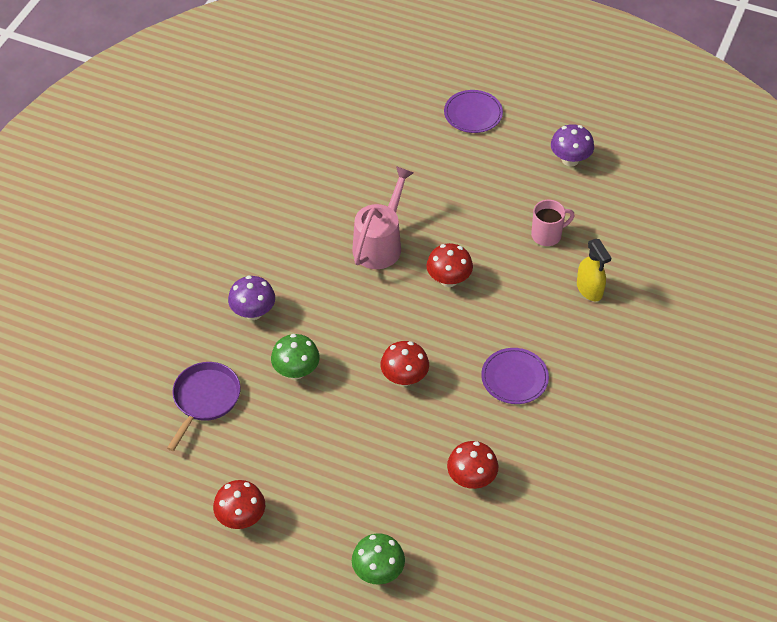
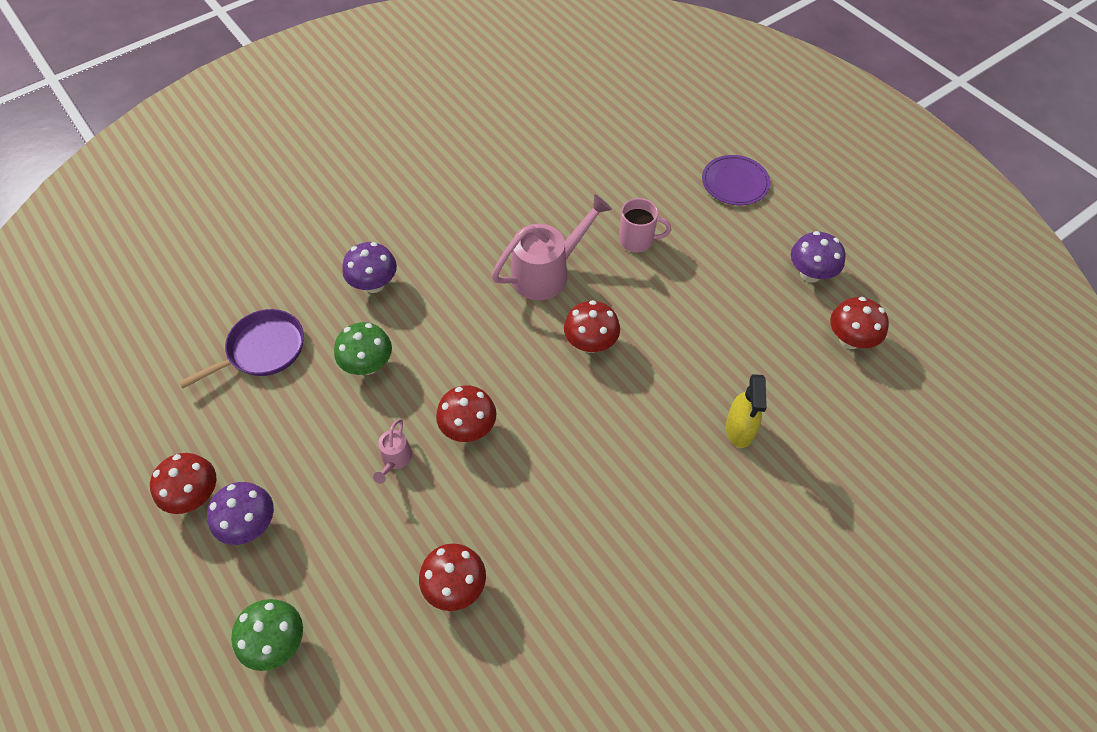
camera: 30 degrees right, 5 degrees up
(298, 515) = (250, 525): none -> purple mushroom
(368, 423) = (395, 460): none -> pink watering can
(514, 378) = (585, 490): purple plate -> none
(547, 235) = (731, 344): pink mug -> pink mug (637, 240)
(625, 195) = (850, 339): none -> red mushroom

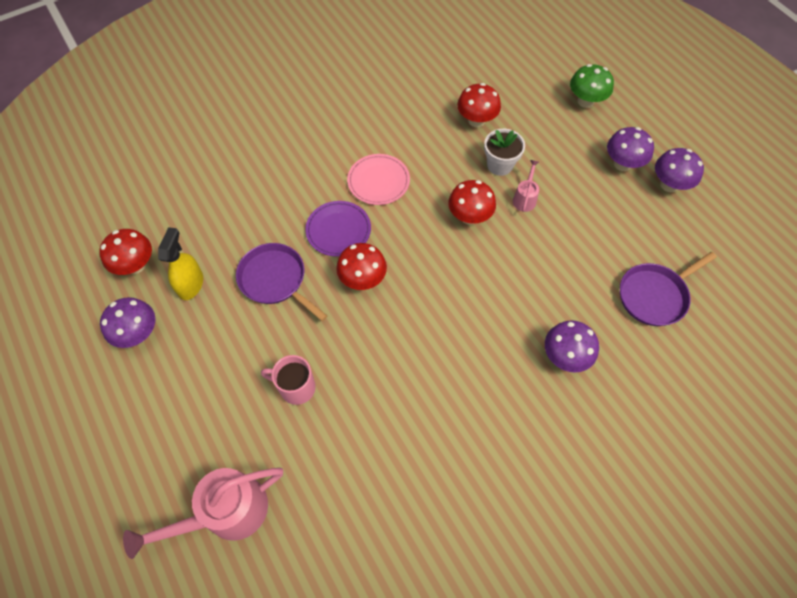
camera: 175 degrees left, 5 degrees up
(195, 496) = (669, 184): red mushroom -> purple mushroom
(368, 365) = (557, 274): green mushroom -> none
(425, 508) = (499, 165): none -> white flower pot
(548, 272) = (393, 356): pink watering can -> pink watering can (225, 513)
(590, 469) = (378, 181): none -> pink plate
(688, 335) = (275, 280): none -> purple pan
(735, 182) = (166, 460): purple plate -> purple plate (338, 230)
(739, 429) = (258, 200): yellow spray bottle -> yellow spray bottle (191, 284)

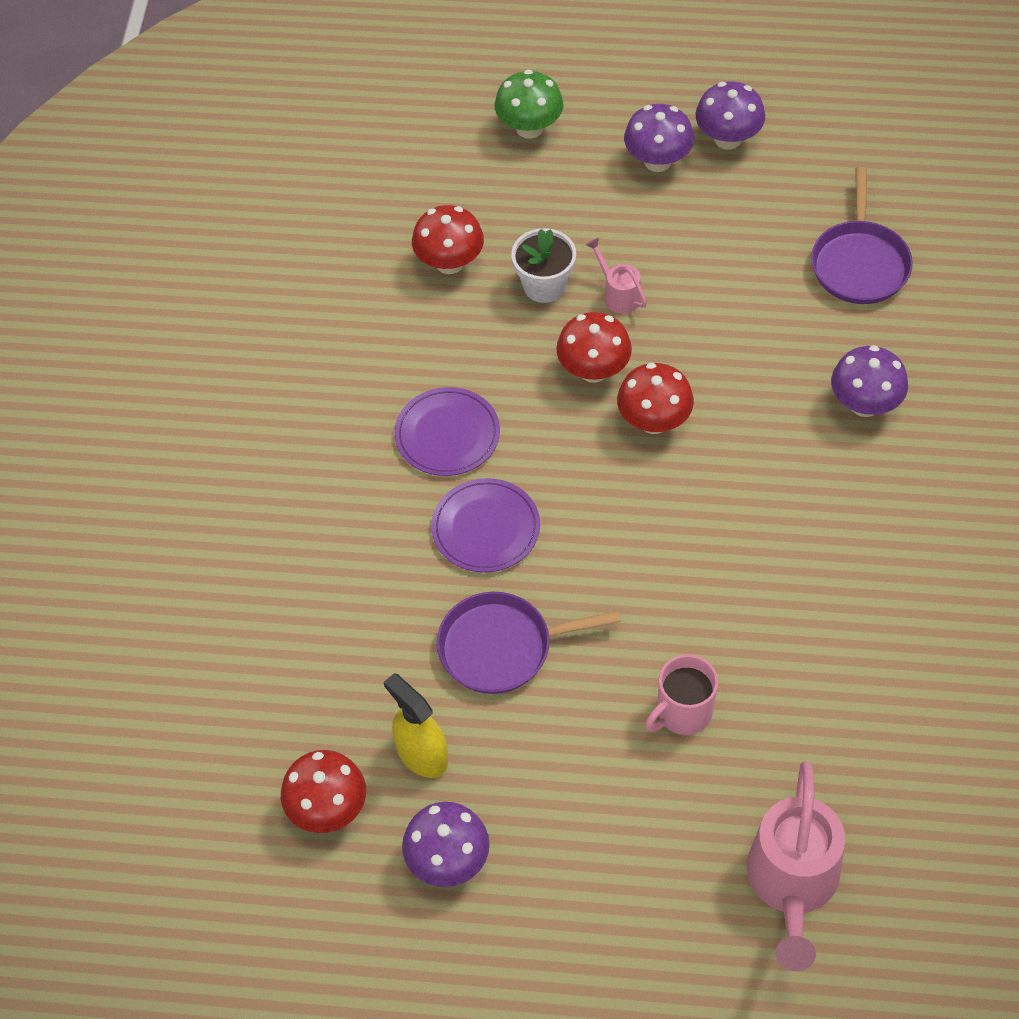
camera: 50 degrees left, 5 degrees down
(362, 279) = (586, 546): red mushroom -> red mushroom (654, 421)
(378, 181) = (447, 434): pink plate -> purple plate

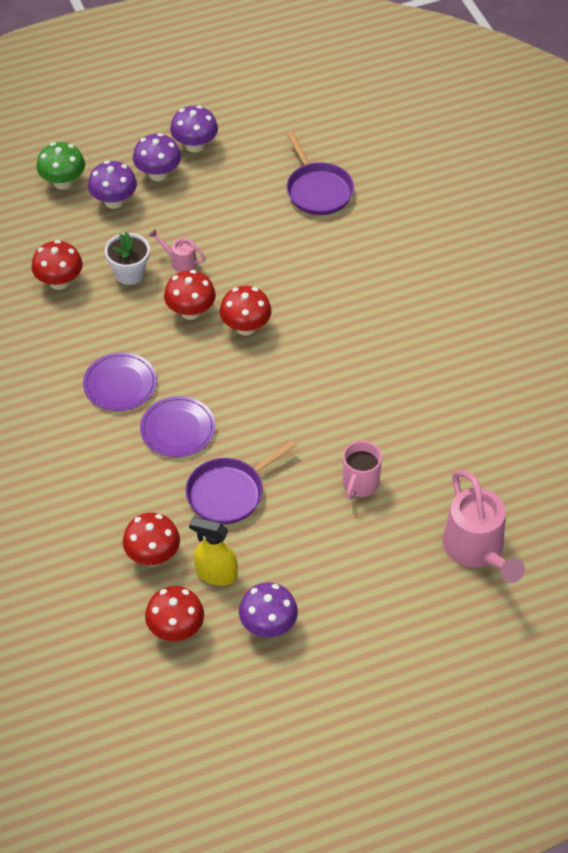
camera: 30 degrees left, 5 degrees down
(356, 691) = (153, 555): none -> red mushroom
(864, 404) = (367, 269): purple mushroom -> purple mushroom (114, 201)

